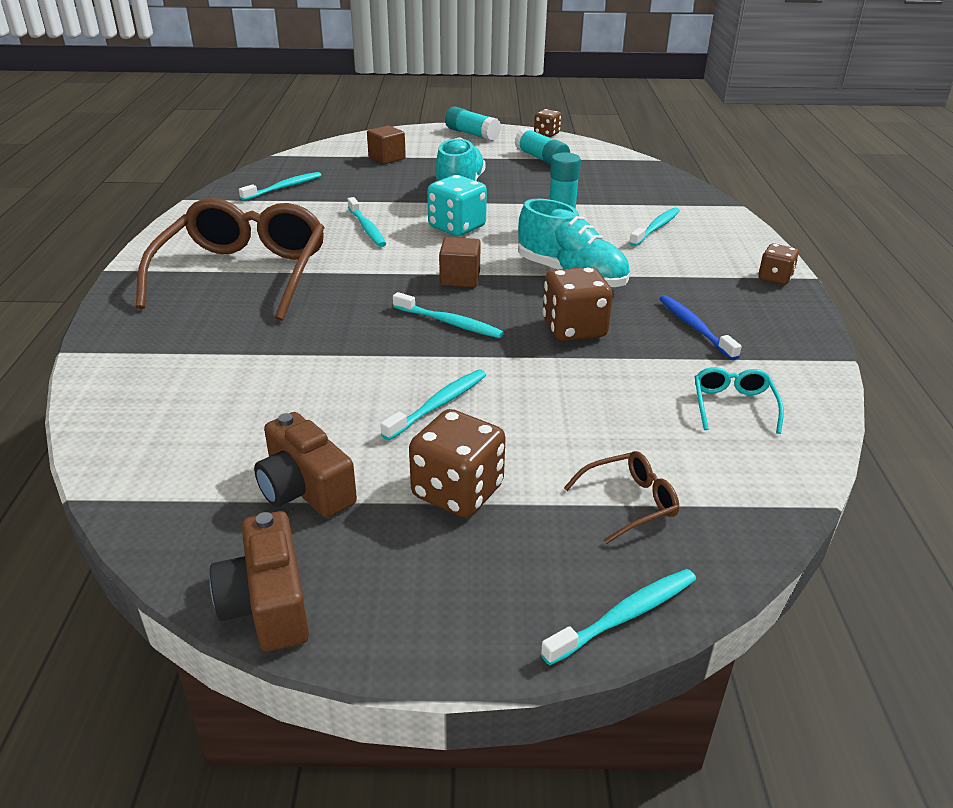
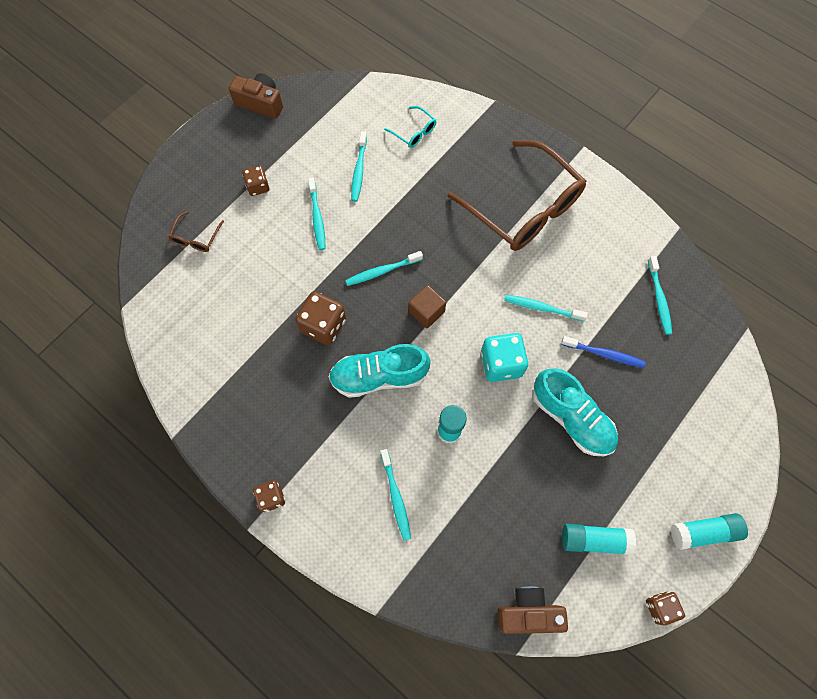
camera: 130 degrees right, 35 degrees up
(305, 489) = (307, 140): brown camera -> brown camera (528, 612)
(387, 158) = (681, 411): brown cube -> none
(457, 491) = (258, 186): brown dice -> brown dice, size x0.60
(624, 616) = (157, 192): turquoise toothbrush -> turquoise toothbrush (359, 170)
(694, 327) = (270, 388): blue toothbrush -> blue toothbrush (604, 354)
(733, 405) = (203, 336): turquoise glasses -> turquoise glasses (414, 132)

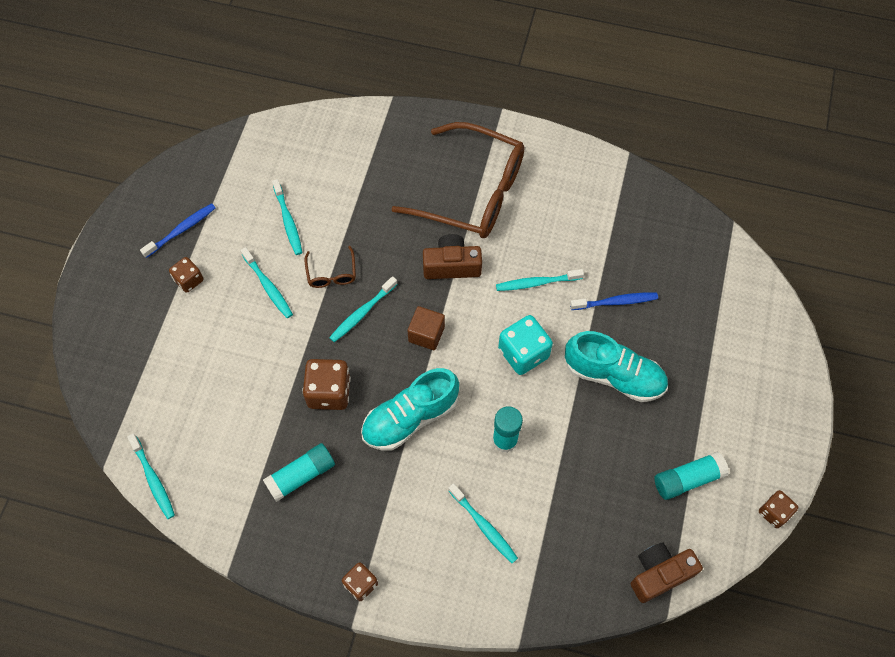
camera: 25 degrees left, 5 degrees down
(196, 238) = (148, 360): brown glasses -> brown glasses (331, 274)
(260, 103) = (147, 192): brown camera -> brown camera (452, 265)
(271, 144) = (181, 230): none -> blue toothbrush
(414, 132) = (326, 160): turquoise glasses -> none
(659, 299) = (641, 228): turquoise toothbrush -> turquoise toothbrush (153, 479)
(703, 532) = (780, 426): turquoise glue stick -> turquoise glue stick (301, 475)

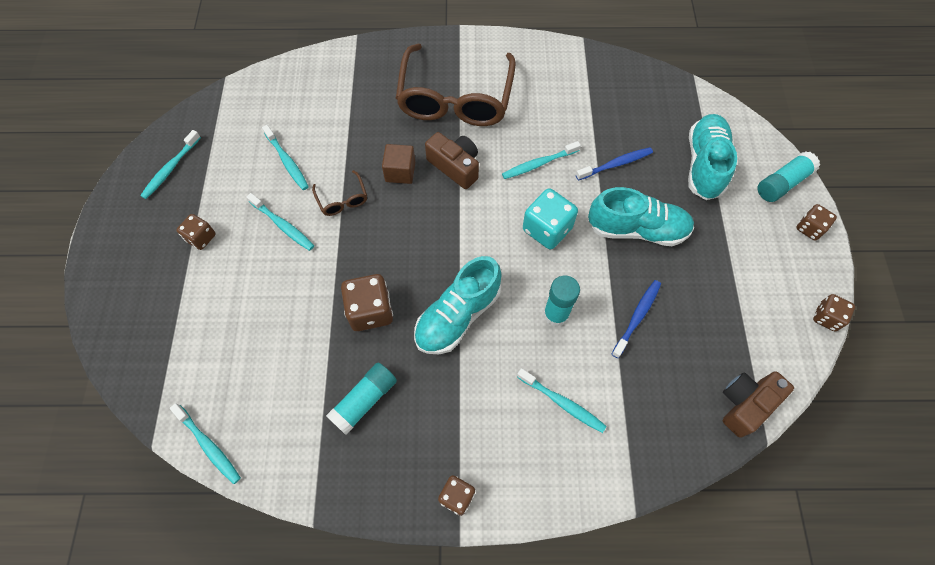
camera: 15 degrees left, 0 degrees up
(181, 230) = (182, 193): blue toothbrush -> blue toothbrush (637, 317)
(362, 313) = (382, 228): turquoise toothbrush -> turquoise toothbrush (171, 168)
(426, 334) = (450, 233): brown cube -> brown cube (400, 172)
(452, 265) = (455, 166): brown camera -> brown camera turned 60 degrees clockwise
(473, 192) = (455, 99): brown glasses -> brown glasses turned 90 degrees clockwise
(688, 479) = (738, 307): turquoise glue stick -> turquoise glue stick (782, 183)
(708, 324) = (704, 165): none -> turquoise shoe
(793, 418) = (809, 228): none -> brown dice

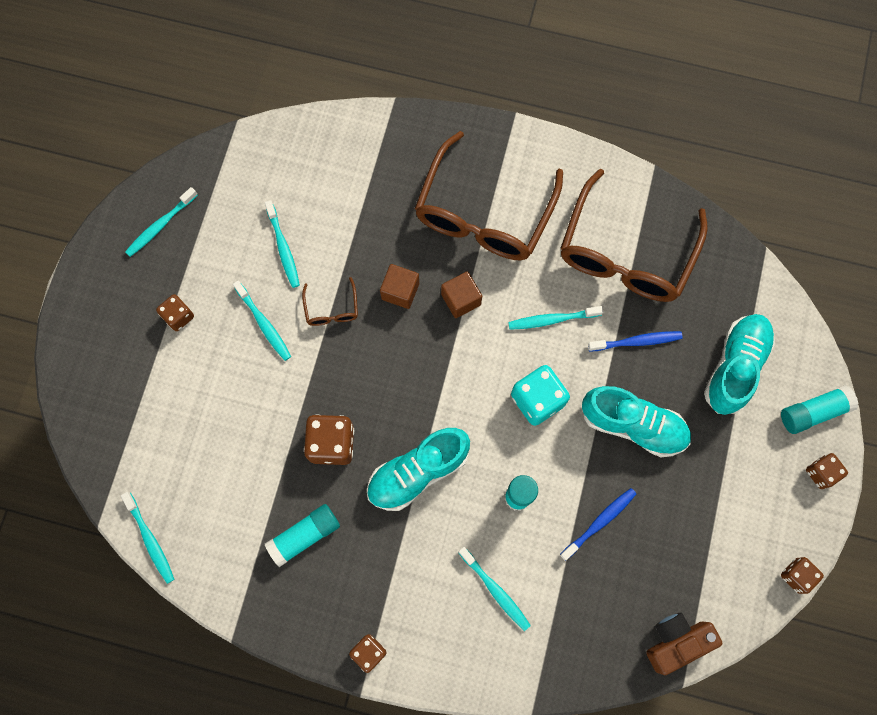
camera: 15 degrees right, 10 degrees up
(455, 166) = (461, 299): brown camera -> brown cube
(582, 102) = (625, 253): none -> brown glasses

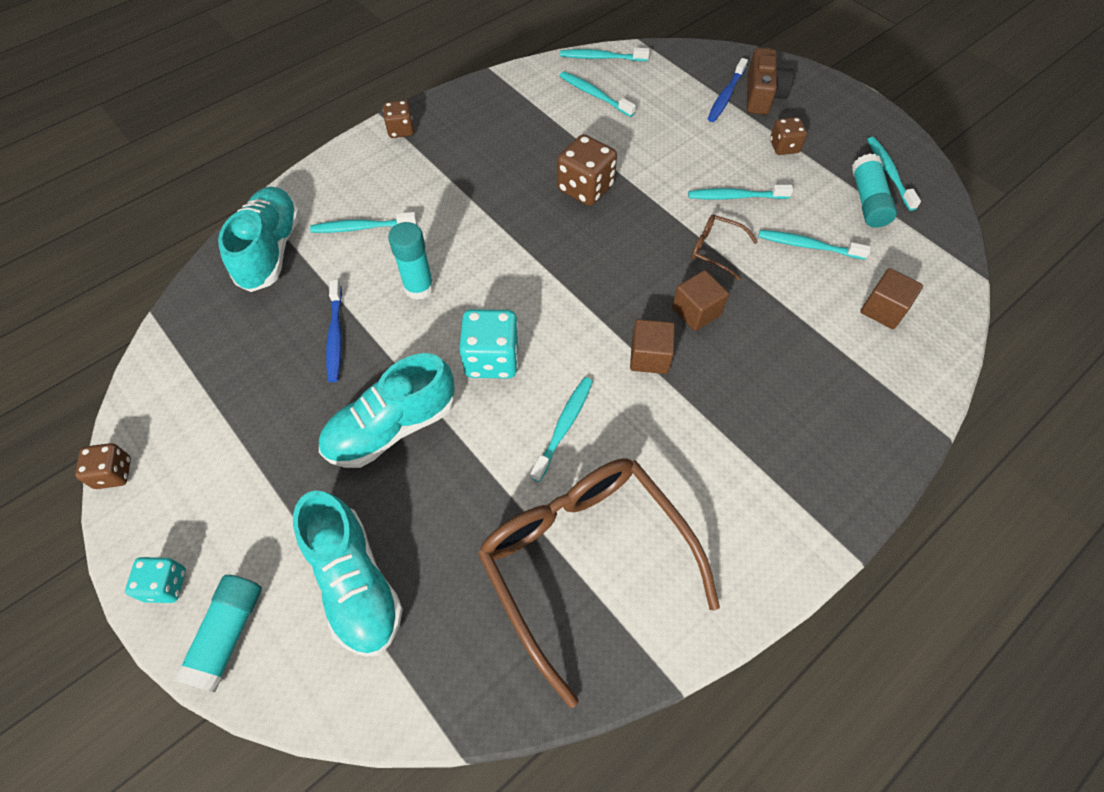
camera: 125 degrees right, 15 degrees down
(209, 511) = (594, 95): none -> turquoise toothbrush
(304, 535) = (524, 136): turquoise glue stick -> turquoise glue stick (868, 201)
(313, 174) = (883, 310): none -> brown cube
(418, 472) = (508, 230): turquoise shoe -> turquoise shoe (270, 250)
(483, 214) = (738, 438): brown glasses -> none
(636, 341) = (473, 495): blue toothbrush -> blue toothbrush (726, 96)
(676, 641) = (183, 328): brown camera -> brown camera (762, 96)
(821, 473) = (166, 585): brown dice -> turquoise dice

